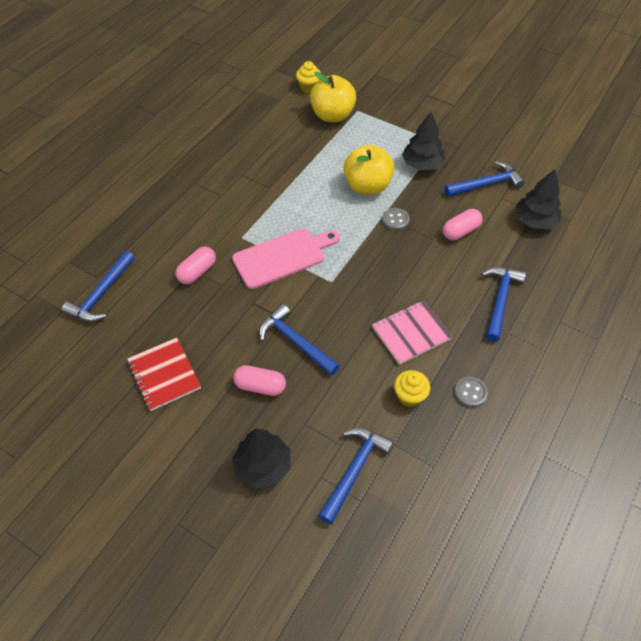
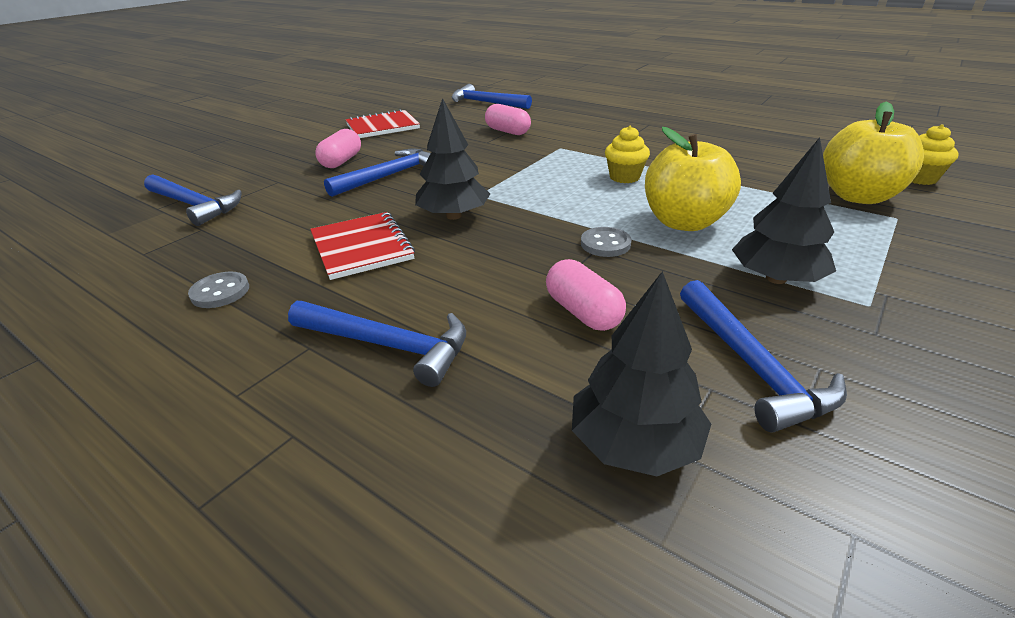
camera: 95 degrees right, 20 degrees down
(263, 466) = (248, 165): black tree -> black tree (453, 216)
(283, 257) = (526, 168): pink cutting board -> none
(409, 396) = (258, 242): yellow cupcake -> yellow cupcake (624, 177)
(411, 333) = (362, 247): pink notebook -> red notebook

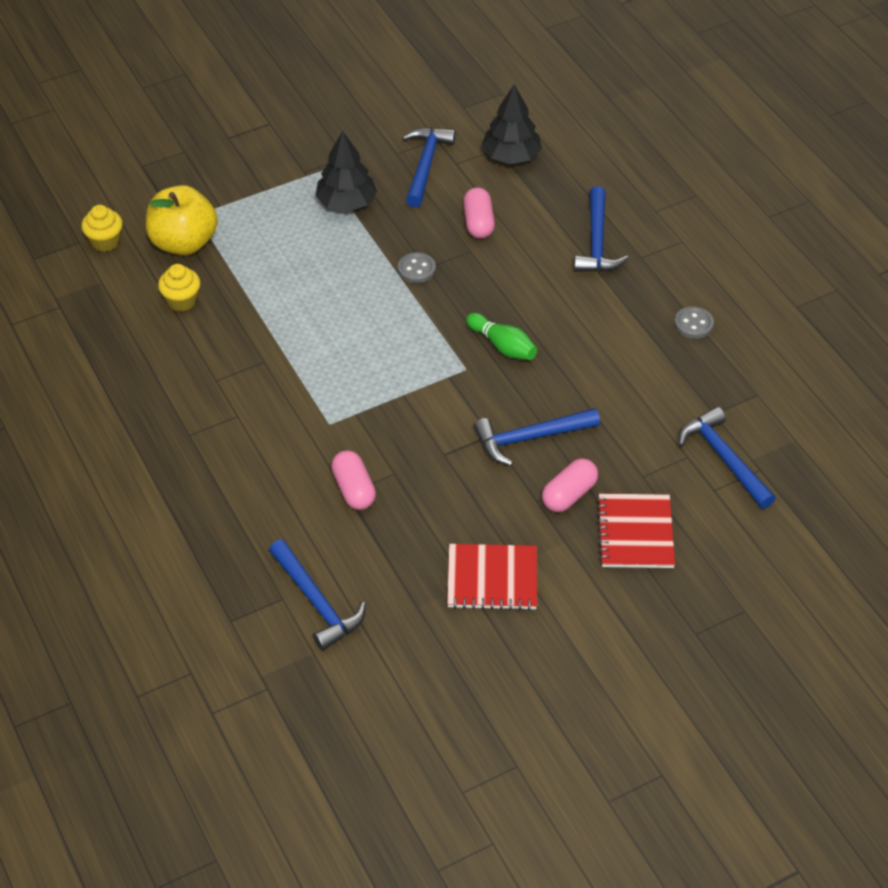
camera: 155 degrees left, 15 degrees up
(362, 247) = (588, 334): red notebook -> red notebook (635, 533)
(388, 345) = (597, 242): blue hammer -> blue hammer turned 135 degrees counterclockwise
(453, 216) = (502, 346): black tree -> green bowling pin
(624, 177) = (322, 342): yellow cupcake -> yellow cupcake (182, 301)
(684, 222) = (341, 268): yellow apple -> none

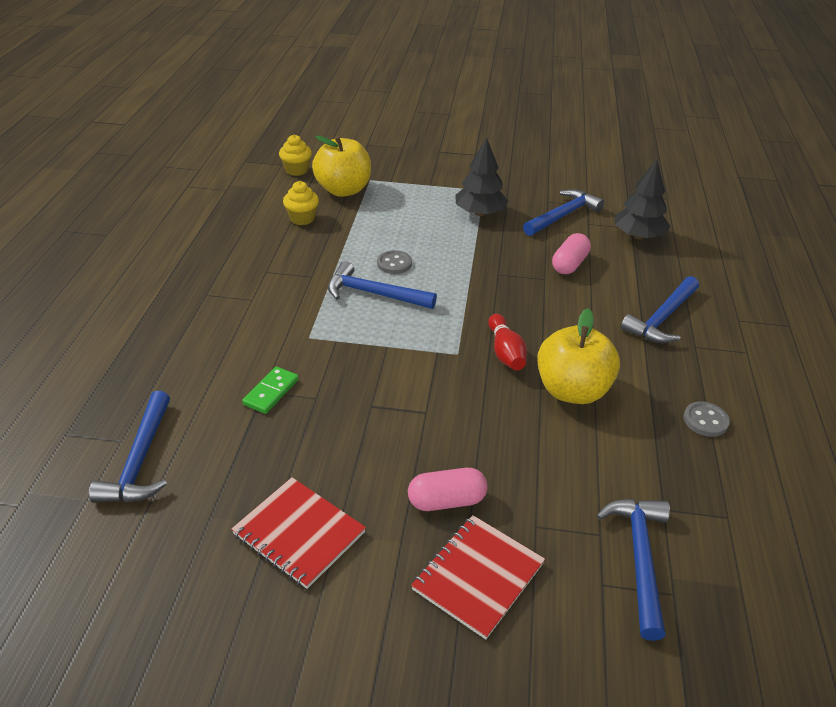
camera: 35 degrees right, 10 degrees down
(353, 489) = (271, 392): pink capsule -> green domino
(416, 269) = (489, 271): grey button -> grey button (394, 264)
(502, 346) = (505, 352): green bowling pin -> red bowling pin
(530, 438) = (458, 433): blue hammer -> blue hammer (374, 294)
(581, 352) = (572, 390): none -> yellow apple

